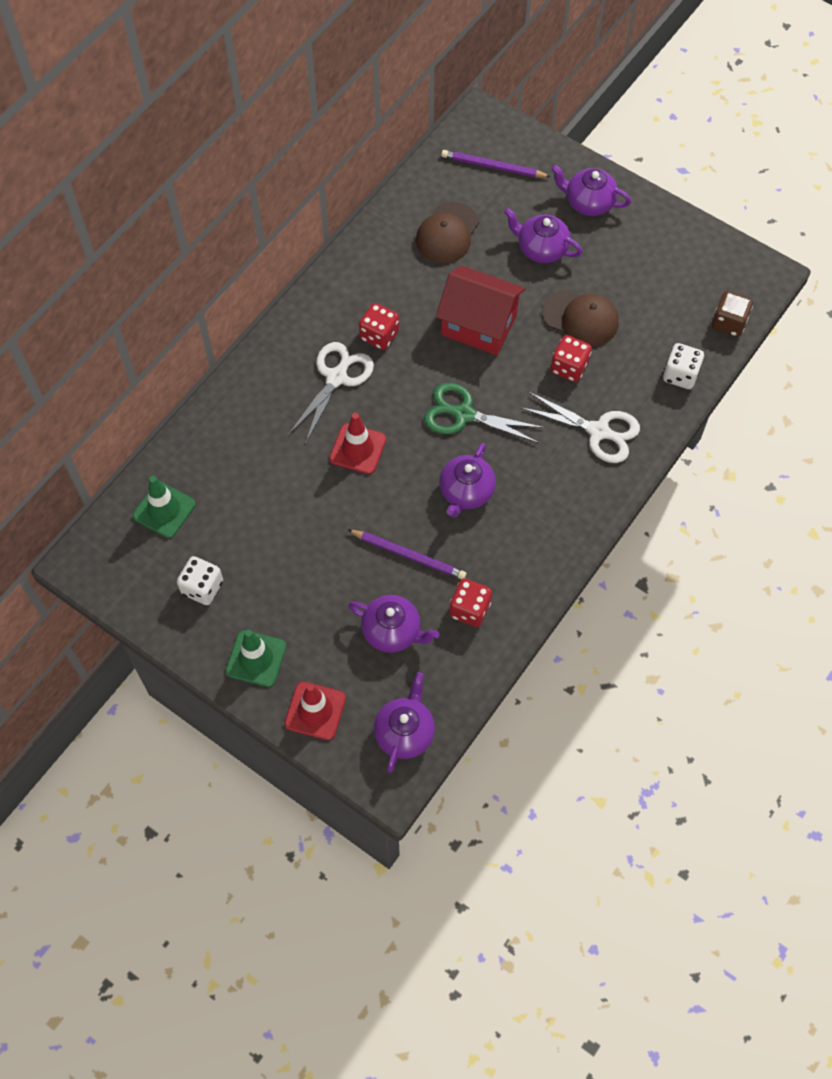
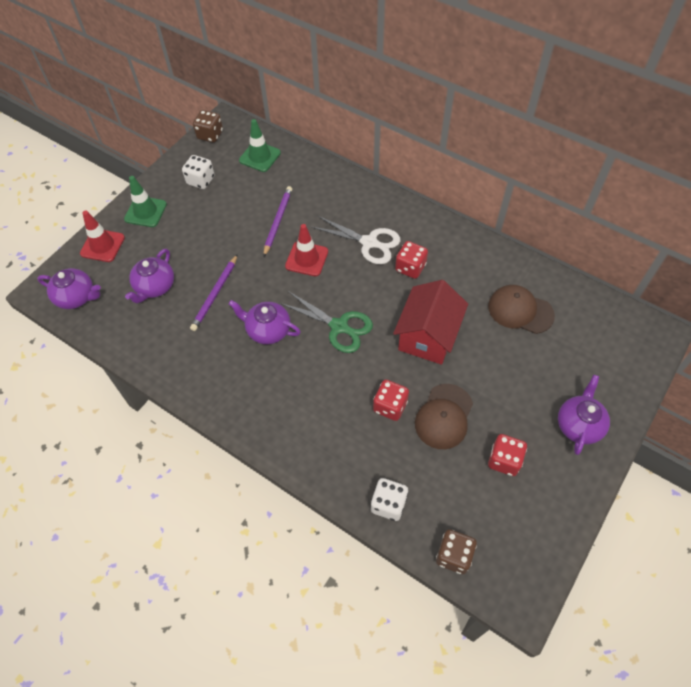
camera: 90 degrees right, 5 degrees down
(107, 581) = (210, 135): none -> brown dice
(463, 414) = (339, 327): green scissors -> green scissors turned 105 degrees clockwise
(469, 609) = (166, 335): red dice -> red dice (504, 460)
(493, 167) = (602, 344): purple pencil -> purple pencil (278, 221)
(541, 249) = (516, 384): purple teapot -> none
(599, 431) = (324, 430): white scissors -> none

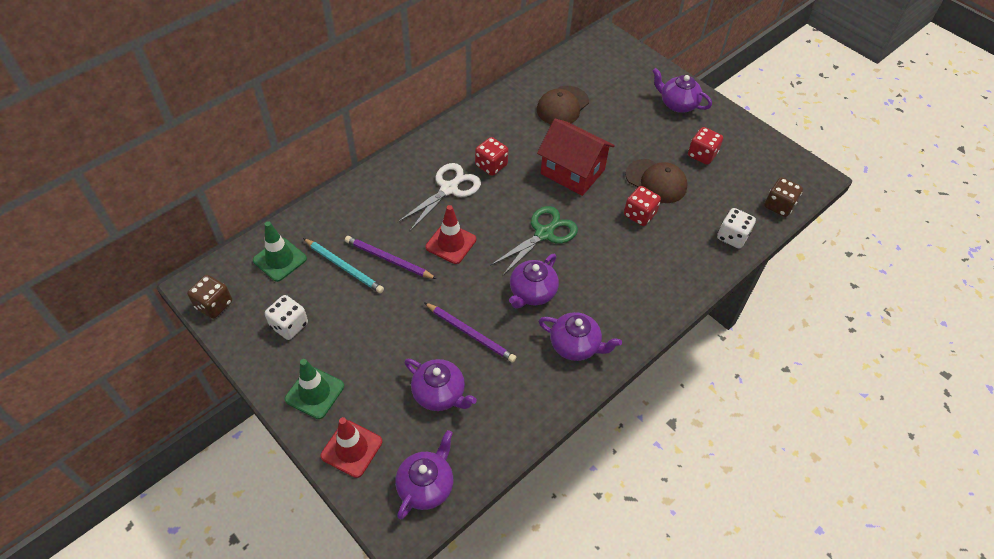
camera: 80 degrees left, 5 degrees down
(217, 374) = (575, 345): none -> purple teapot
(262, 196) = (344, 267): none -> turquoise pencil

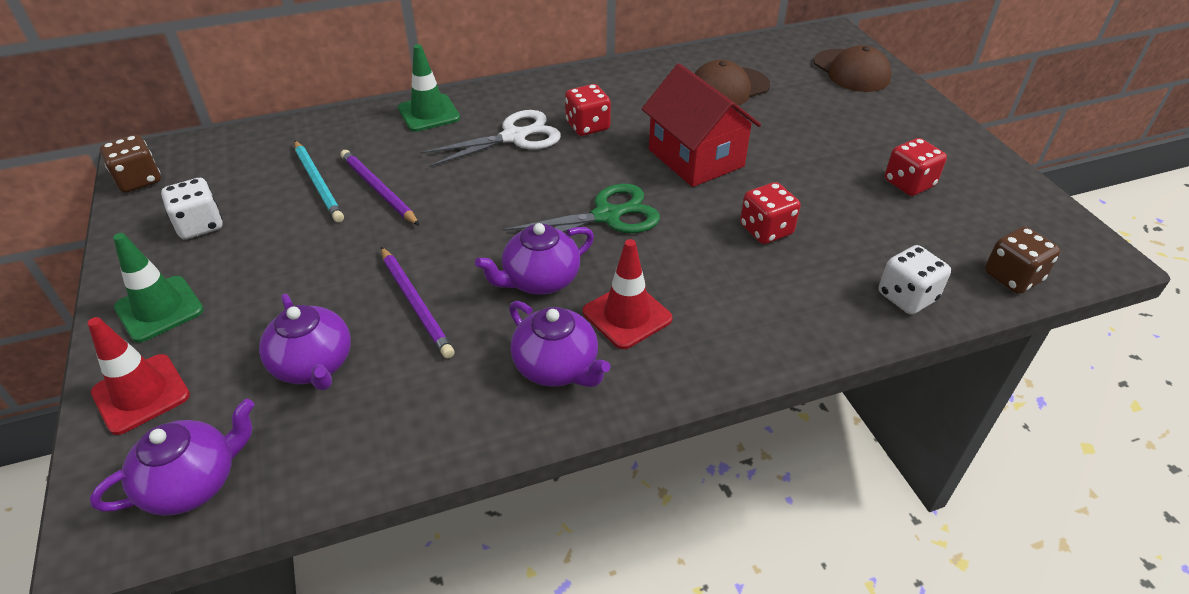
camera: 25 degrees right, 10 degrees down
(280, 259) = (252, 156): green traffic cone -> green traffic cone (429, 113)
(451, 243) = (471, 194): red traffic cone -> red traffic cone (627, 315)
(656, 181) = (816, 197): brown cap -> brown cap (851, 71)
(677, 104) = (901, 119): purple teapot -> none

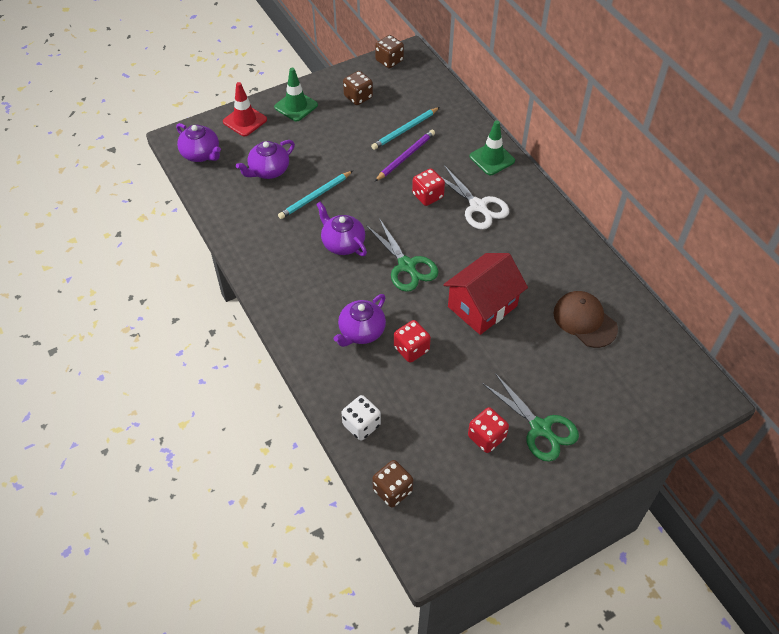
camera: 80 degrees right, 10 degrees up
(200, 225) = (358, 97): white dice -> brown dice
(416, 304) = (315, 196): purple pencil -> turquoise pencil
(557, 367) = (279, 261): purple teapot -> purple teapot (361, 332)
(587, 126) = (503, 242): red dice -> red dice (427, 196)
(627, 315) = (321, 286): red traffic cone -> none
(851, 71) = (646, 407): brown cap -> none
(889, 141) = (541, 428): none -> green scissors

